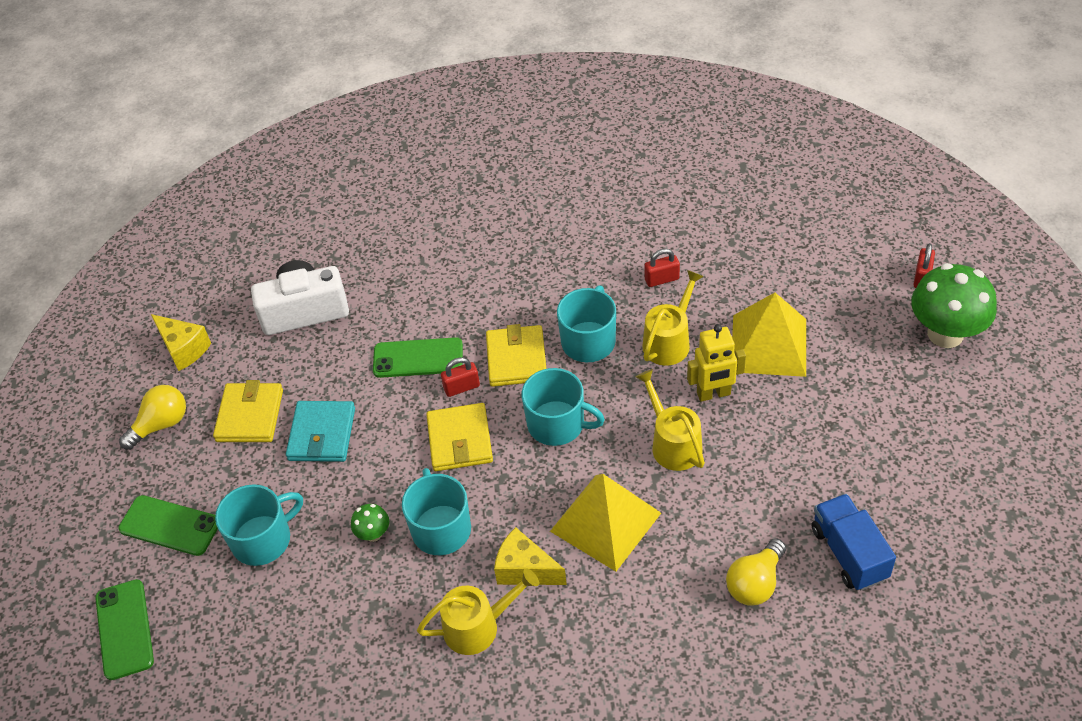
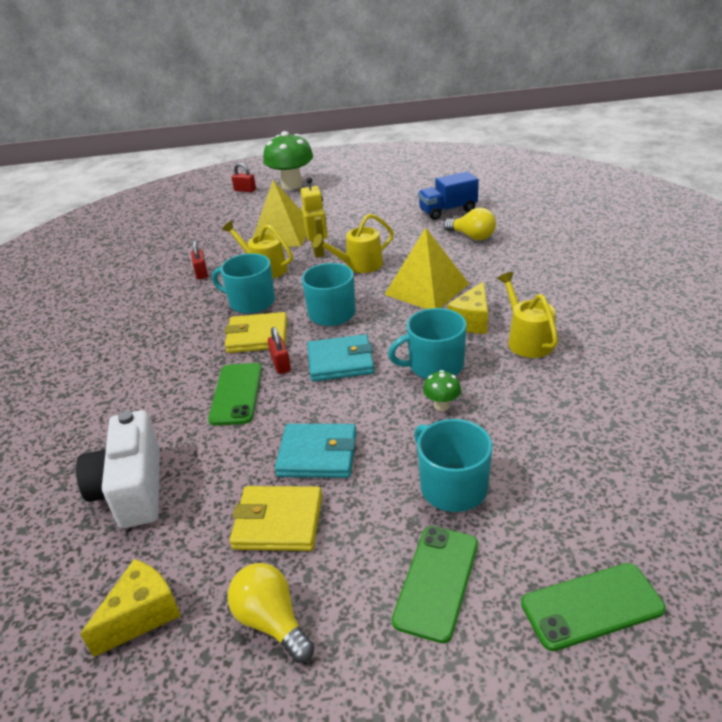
camera: 90 degrees left, 15 degrees down
(460, 440) = (340, 361): yellow wallet -> turquoise wallet

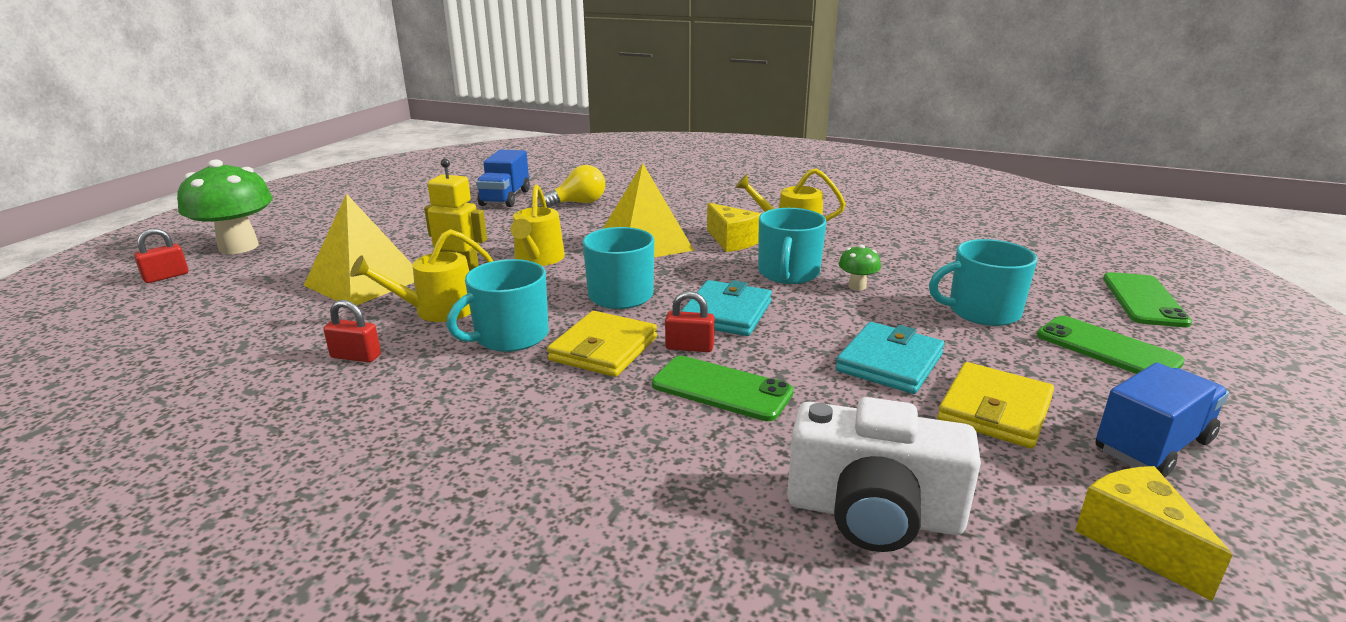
camera: 65 degrees left, 10 degrees down
(272, 621) = (1152, 445): yellow light bulb -> blue truck

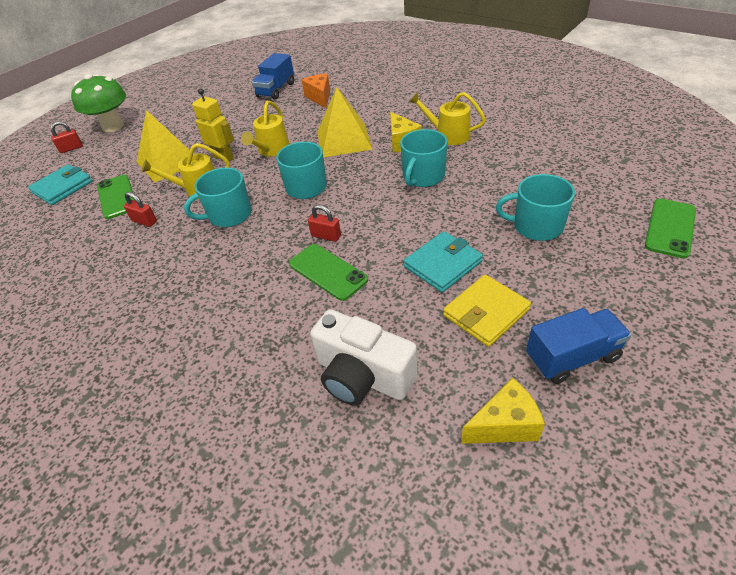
camera: 20 degrees right, 20 degrees up
(578, 203) = (320, 97): yellow light bulb -> orange cheese
(604, 349) = (276, 231): yellow wallet -> none
(726, 313) = (363, 209): turquoise wallet -> turquoise wallet (62, 187)
(857, 286) = (463, 193): green mushroom -> none
(1107, 348) = (604, 271): green phone -> green phone (117, 197)
(1136, 542) = (504, 425): yellow cheese -> yellow cheese turned 75 degrees clockwise

